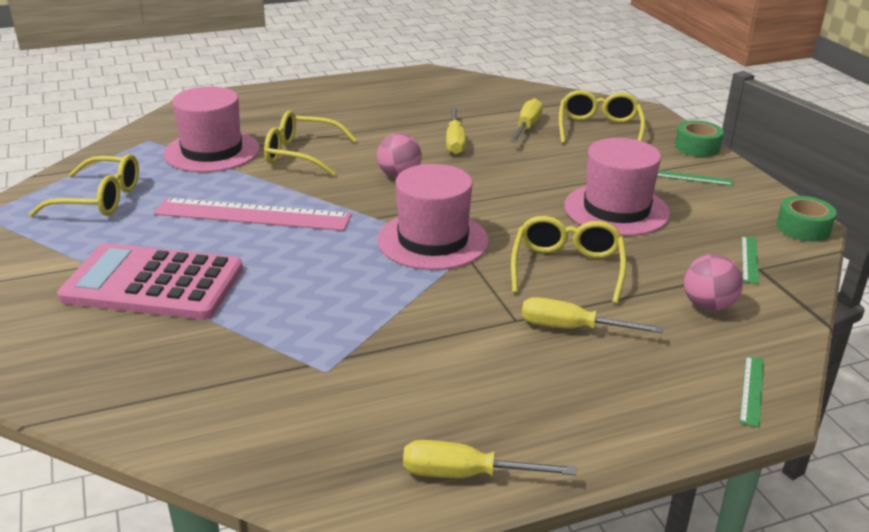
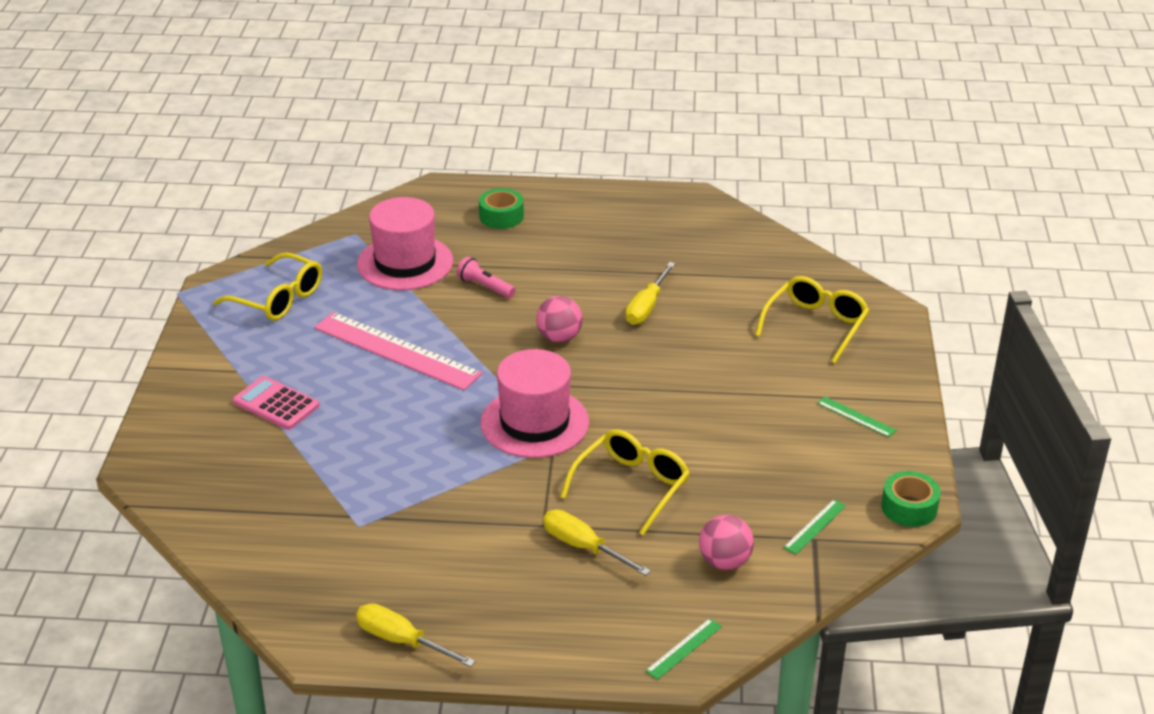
camera: 25 degrees right, 5 degrees up
(153, 283) = (276, 404): pink calculator -> pink calculator, size x0.55
(301, 154) = (485, 287): yellow glasses -> pink flashlight
(527, 127) = (739, 304): yellow screwdriver -> none
(616, 209) = (738, 434): pink hat -> none
(697, 147) = (901, 377): green tape -> green tape (501, 216)

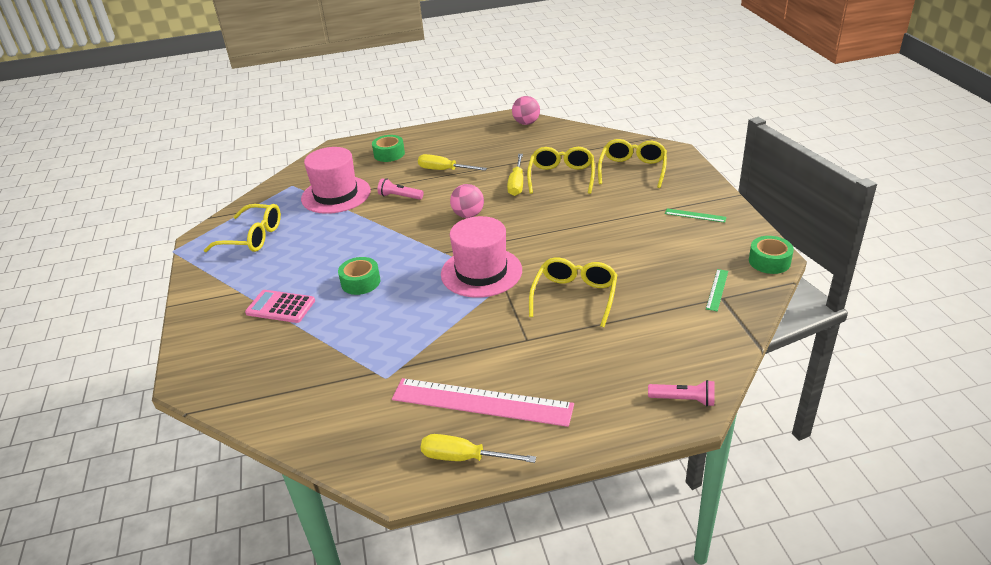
camera: 15 degrees left, 0 degrees up
(382, 396) = (360, 282): none -> green tape
(396, 351) = (356, 250): pink ruler -> pink ruler (481, 402)
(583, 547) = (565, 347): yellow screwdriver -> yellow screwdriver (444, 170)
(684, 648) = (684, 400): green ruler -> pink flashlight
(712, 311) = (561, 176): none -> yellow glasses
(725, 562) = (672, 329): pink ball -> pink ball (526, 123)

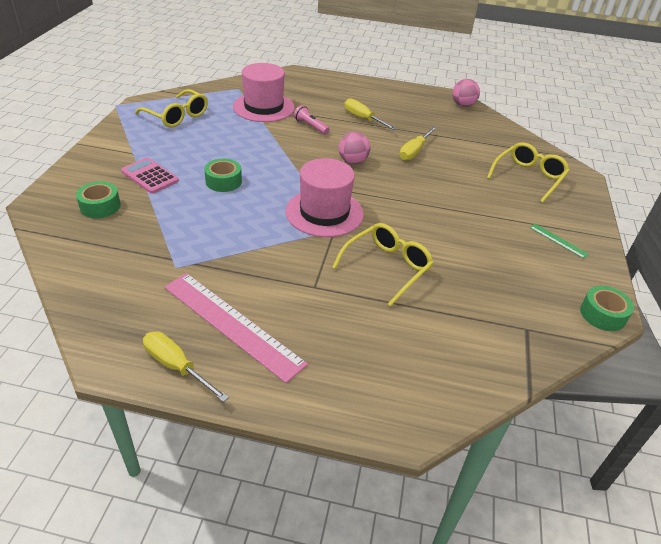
camera: 20 degrees right, 5 degrees up
(389, 154) = (330, 91): green tape -> green tape (100, 206)
(561, 176) = (458, 159): yellow glasses -> none
(684, 400) = (412, 411): pink flashlight -> none
(717, 289) = (527, 319): green ruler -> none

